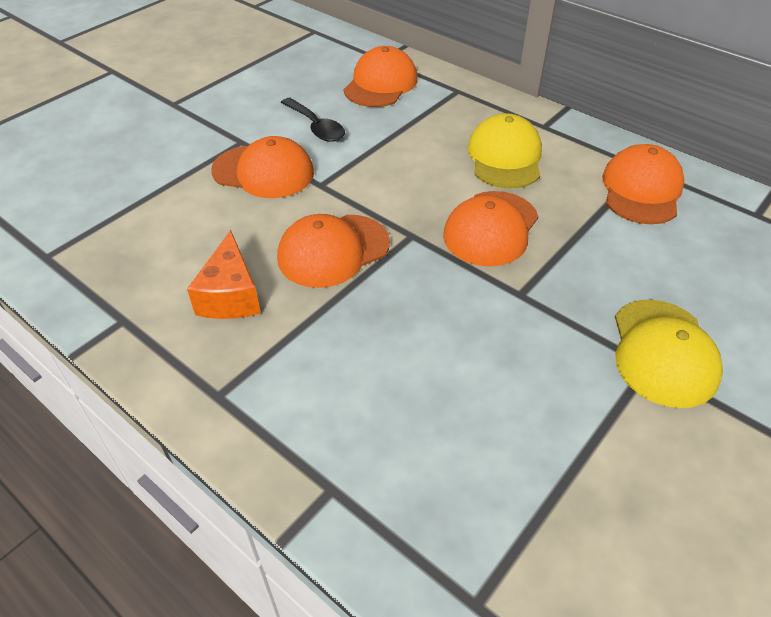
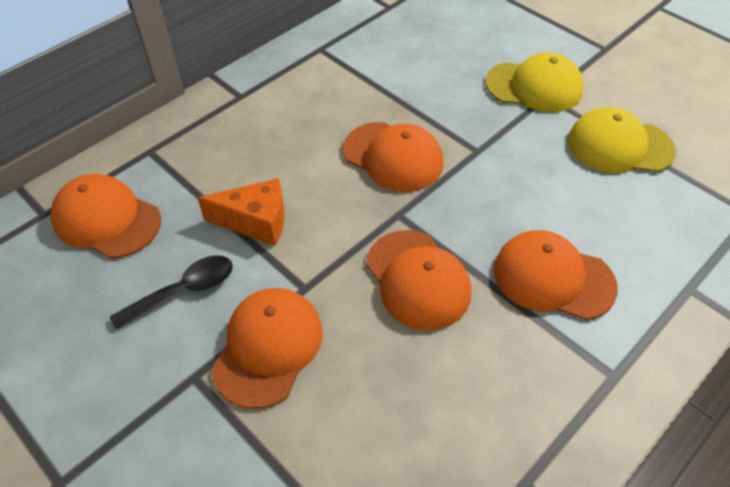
camera: 85 degrees left, 5 degrees up
(230, 295) = (484, 373): orange cheese -> orange cheese (255, 222)
(505, 157) = (286, 131): yellow cap -> yellow cap (619, 146)
(641, 190) = (351, 56): orange cap -> orange cap (553, 278)

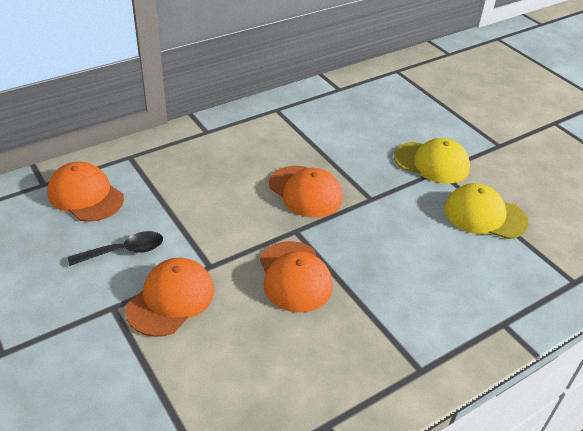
camera: 10 degrees right, 10 degrees down
(255, 222) = (189, 216): orange cheese -> none
(553, 278) = (398, 295): orange cap -> none

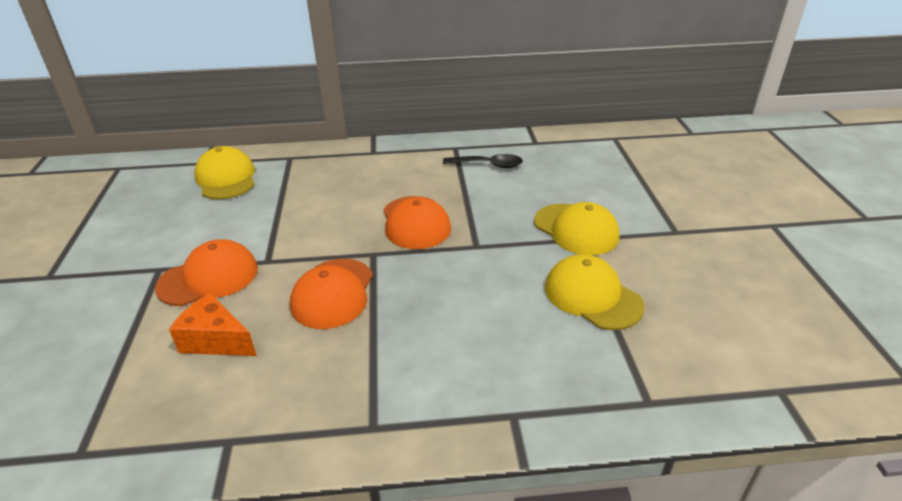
camera: 30 degrees right, 5 degrees down
(85, 195) = (226, 178): orange cap -> yellow cap
(124, 251) = (212, 228): black spoon -> black spoon (488, 165)
(235, 351) = (216, 340): none -> orange cheese

